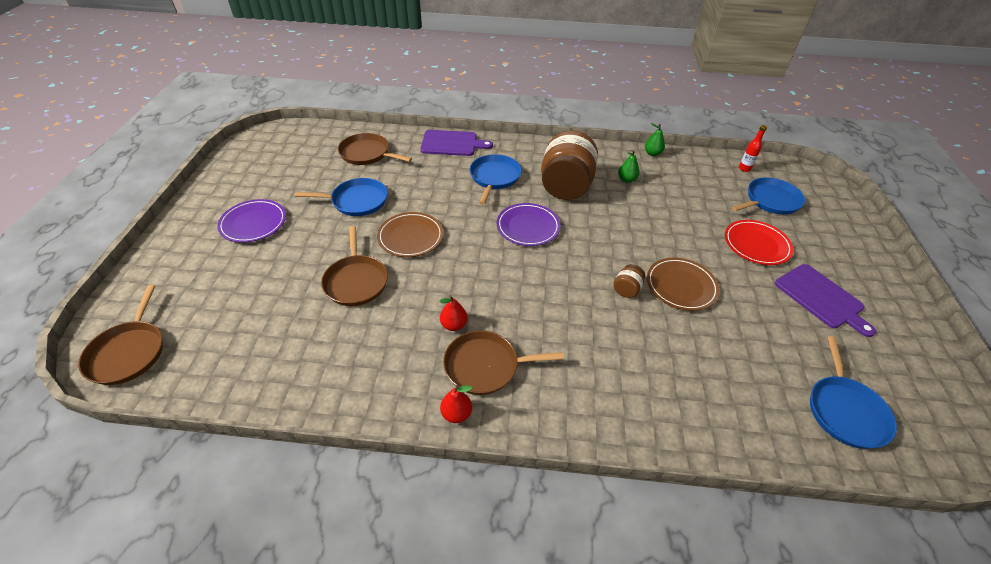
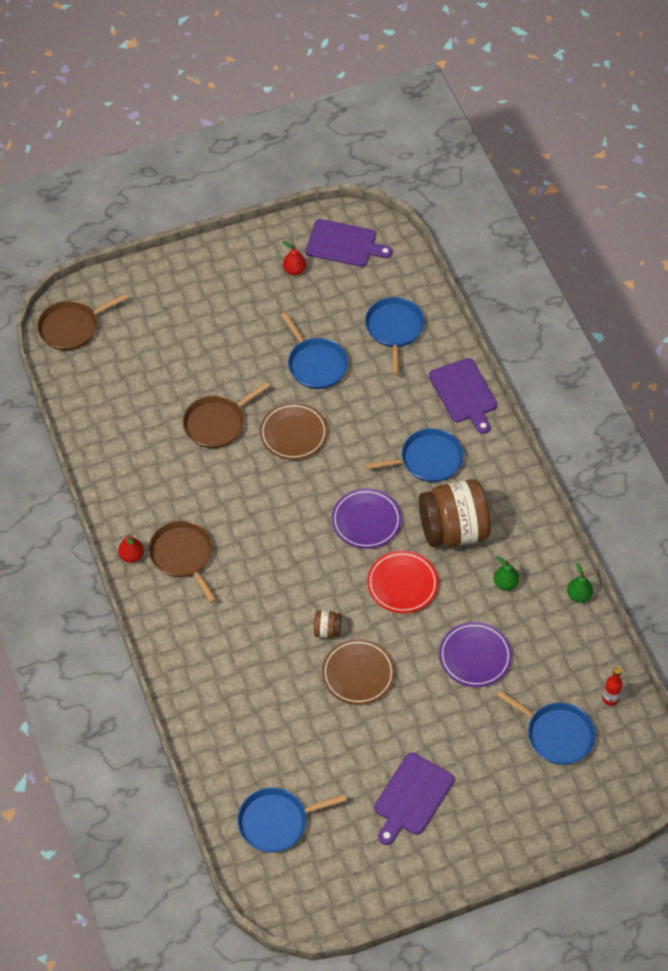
camera: 65 degrees right, 10 degrees up
(253, 223) = (238, 307): purple plate -> purple plate (475, 656)
(267, 150) = (344, 244): none -> purple cutting board
(367, 154) = (394, 329): brown pan -> blue pan
(454, 325) = (211, 516): red pear -> red pear (294, 270)
(756, 245) = (463, 730): red plate -> red plate (402, 584)

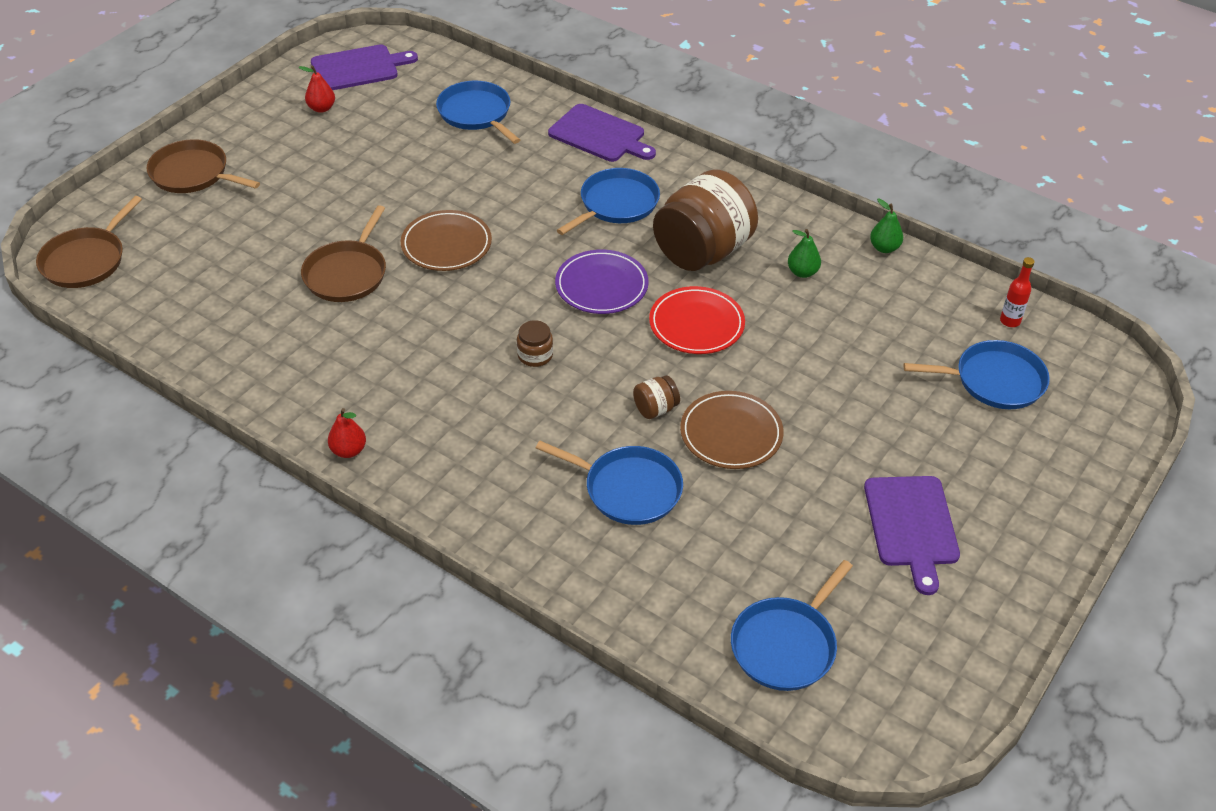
camera: 35 degrees left, 10 degrees down
(183, 556) = (415, 419): brown pan -> brown pan (193, 174)
(285, 550) = (535, 355): none -> brown jar
(316, 364) = (417, 175): blue pan -> blue pan (628, 489)
(475, 656) = (839, 352): purple plate -> none

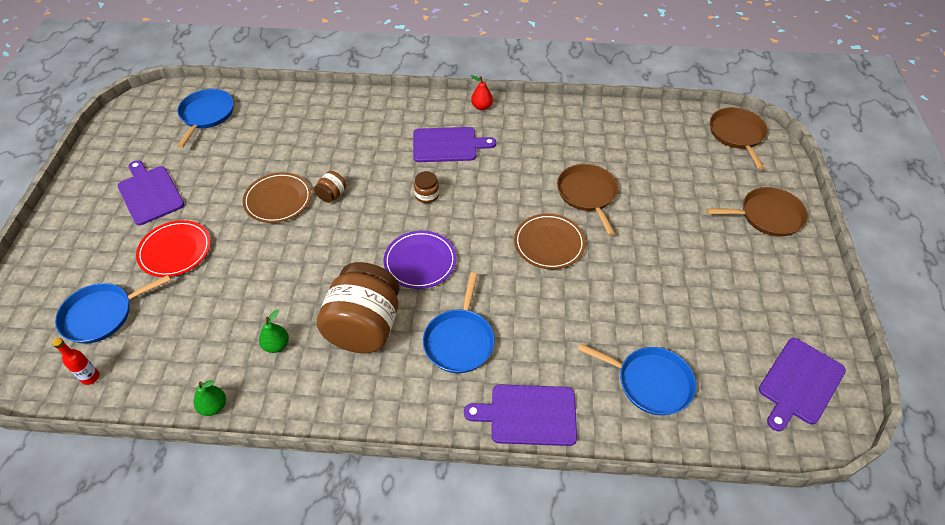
camera: 150 degrees right, 5 degrees up
(321, 108) = (768, 319): red pear -> none
(451, 411) = (448, 145): none -> purple cutting board
(628, 489) = (322, 148): blue pan -> none
(696, 324) = (336, 262): red plate -> red plate (175, 251)

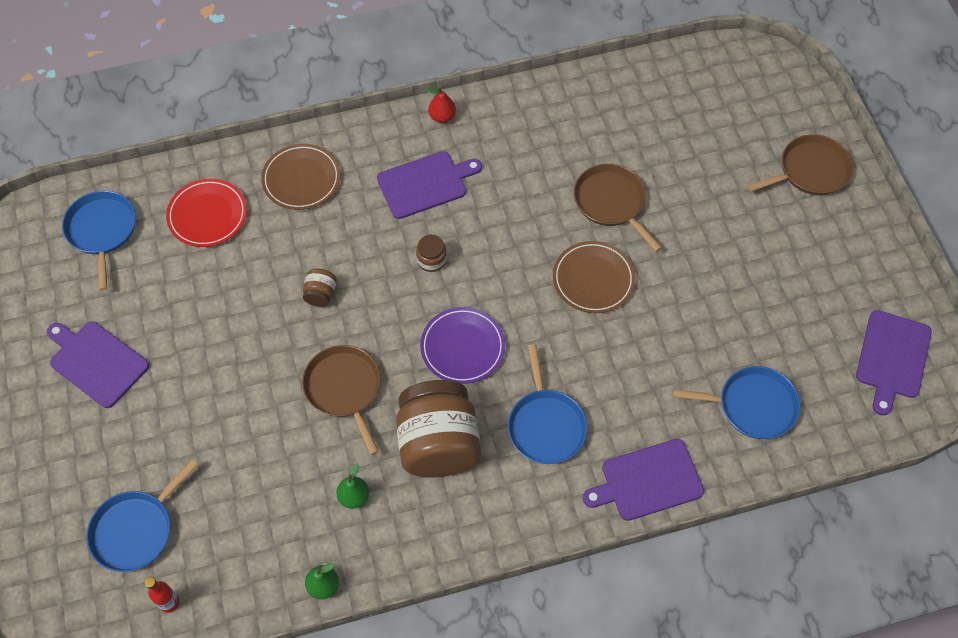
camera: 20 degrees left, 10 degrees up
(175, 251) = (174, 425): red plate -> red plate (207, 215)
(278, 200) = (260, 321): brown plate -> brown plate (301, 179)
(737, 134) = (748, 70): brown pan -> brown pan (344, 389)

